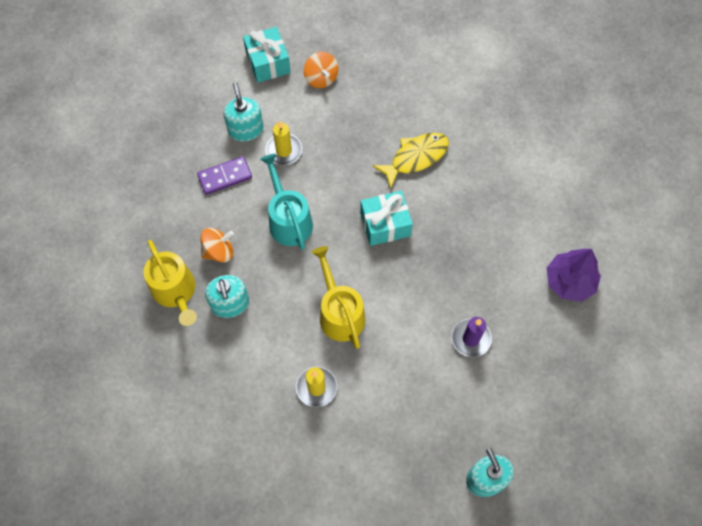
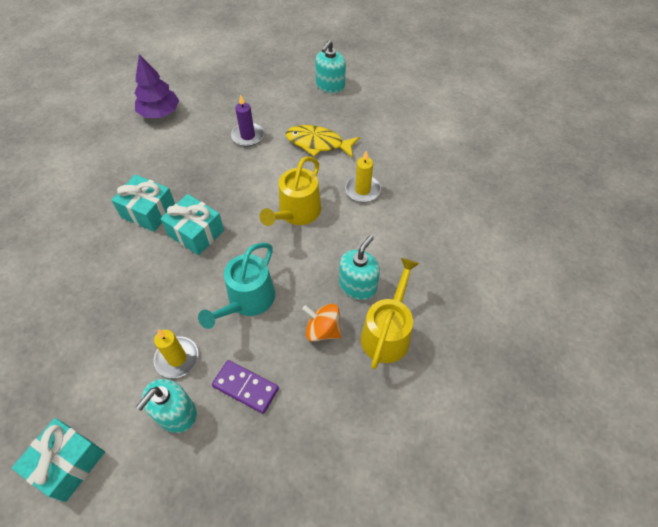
camera: 130 degrees left, 10 degrees down
(321, 78) = (61, 390): orange spinning top -> none
(416, 158) = (112, 252): yellow fish -> yellow fish (318, 143)
(439, 203) = (148, 211): none -> turquoise gift

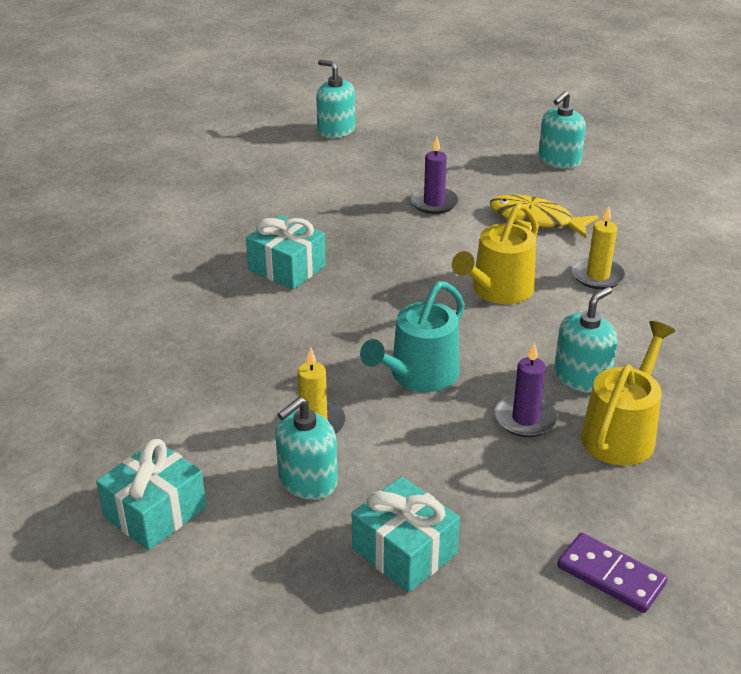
camera: 10 degrees right, 20 degrees down
(160, 113) = (311, 168): purple tree -> none
(175, 75) = (336, 130): none -> turquoise soap dispenser
(196, 233) = (351, 297): turquoise gift -> turquoise gift (404, 551)
(245, 387) = (408, 466): purple domino -> purple domino (610, 576)
(322, 330) = (525, 418): orange spinning top -> purple candle

